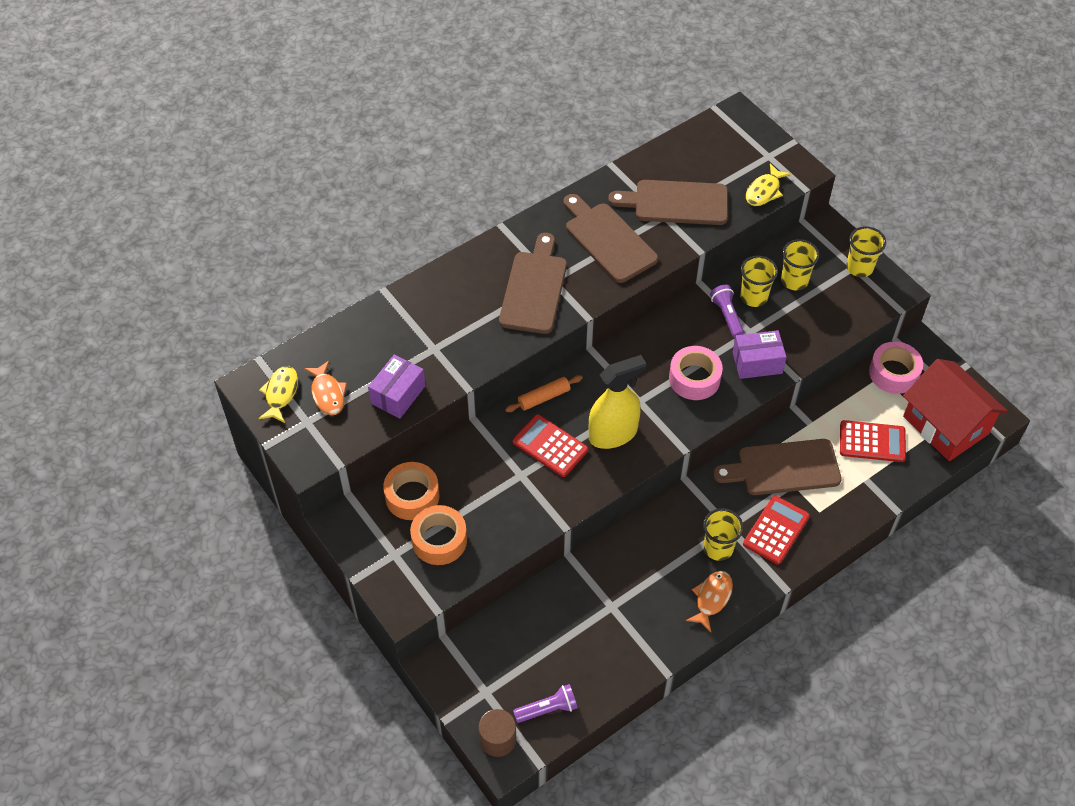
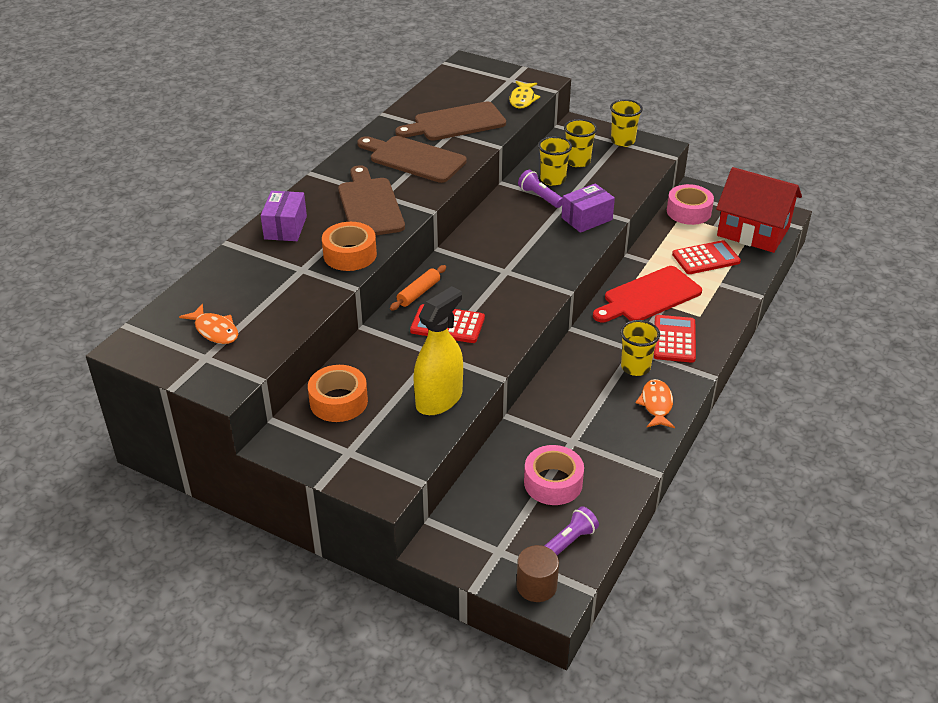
camera: 25 degrees left, 15 degrees down
(281, 393) = (164, 344): yellow fish -> none
(398, 395) = (287, 311): purple box -> purple box (285, 227)
(439, 540) = (387, 426): orange tape -> orange tape (350, 254)
(613, 434) = (498, 299): yellow spray bottle -> yellow spray bottle (439, 399)
(694, 378) = (542, 243): pink tape -> pink tape (553, 482)
(783, 468) = (648, 296): brown cutting board -> red cutting board

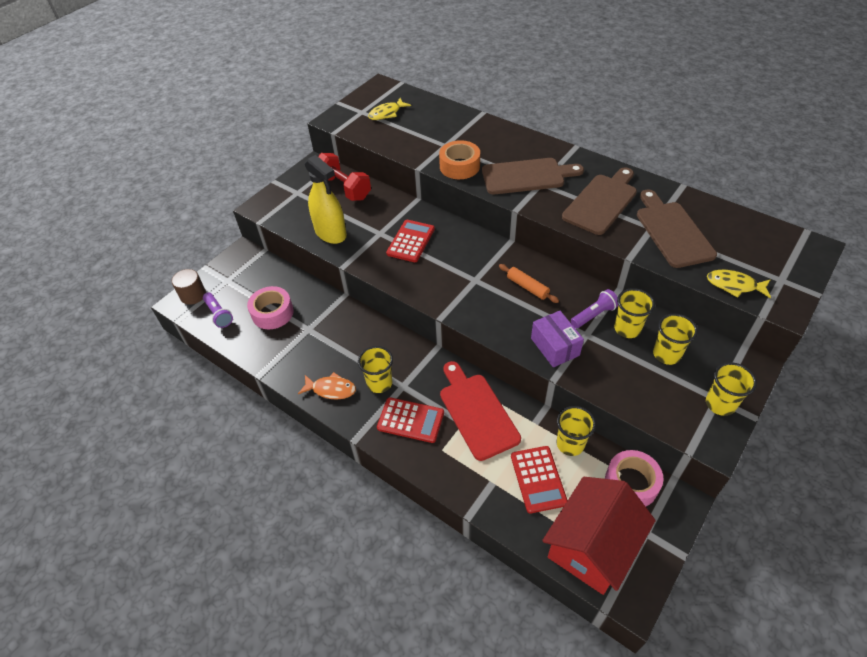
camera: 100 degrees right, 10 degrees up
(215, 330) = (386, 113): orange fish -> yellow fish
(285, 227) = (498, 136): purple box -> none
(338, 401) = (344, 188): orange tape -> red dumbbell
(418, 293) = (452, 227): orange rolling pin -> orange rolling pin (527, 287)
(663, 241) = (570, 444): none -> yellow cup

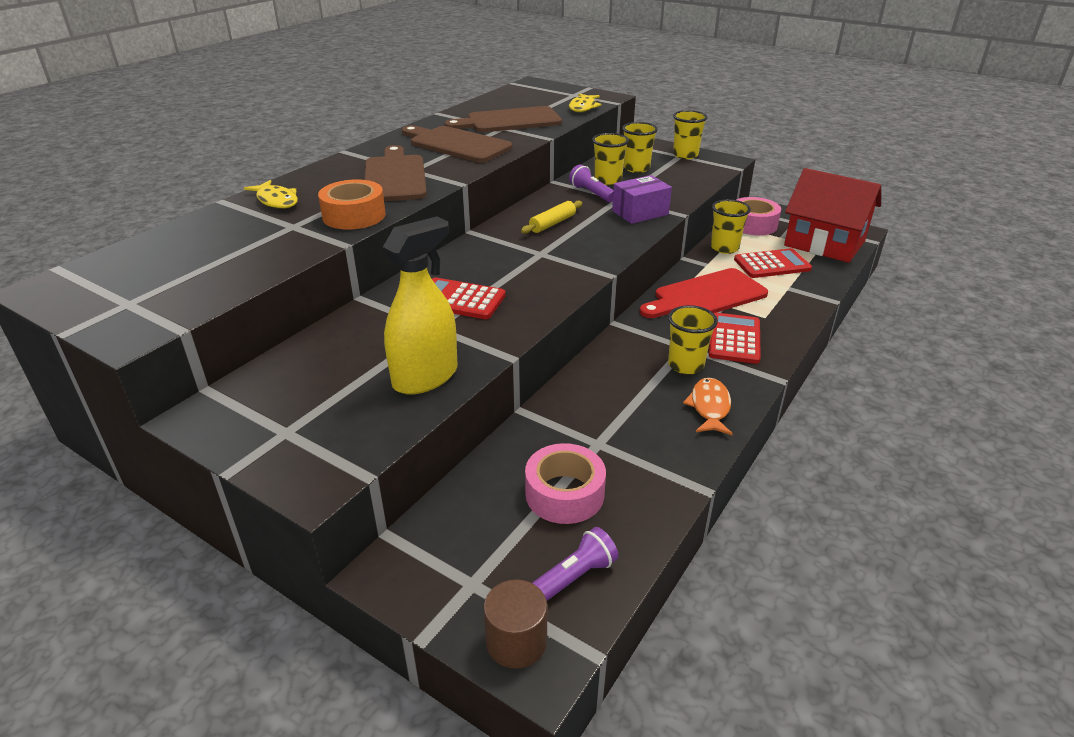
camera: 95 degrees left, 15 degrees down
(344, 188) = (298, 372): red dumbbell -> none
(386, 113) = (157, 277): yellow fish -> yellow fish (276, 201)
(527, 287) = (552, 223): orange rolling pin -> yellow rolling pin

